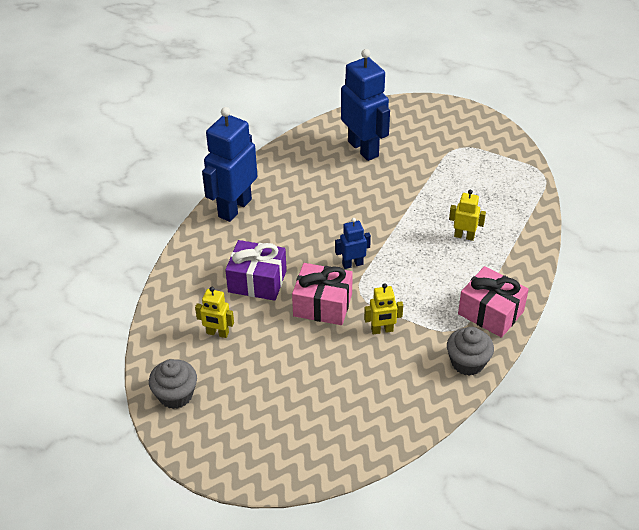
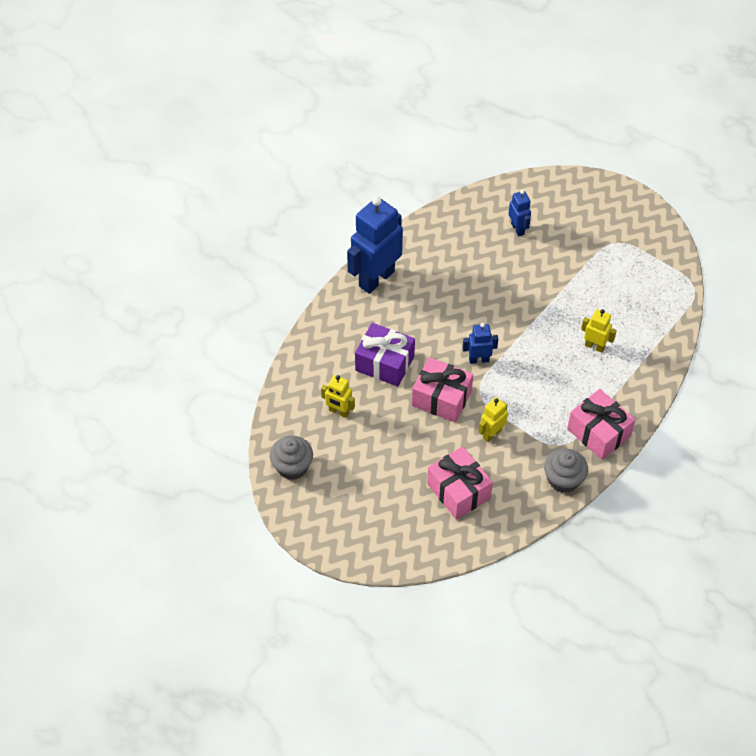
camera: 10 degrees right, 10 degrees up
(360, 391) = (458, 491): none -> pink gift
(363, 149) = (518, 229): blue robot -> blue robot, size x0.48
(382, 330) = (491, 434): yellow robot -> yellow robot turned 135 degrees clockwise

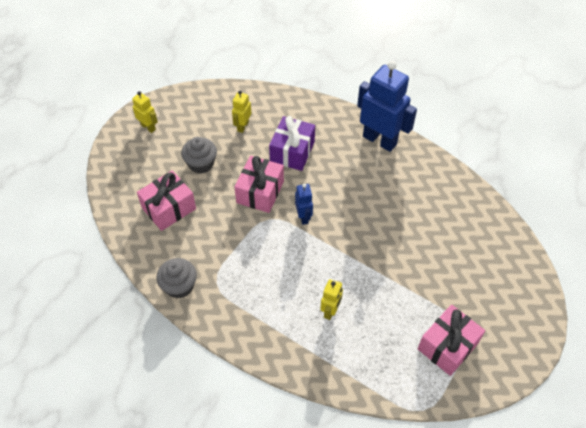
camera: 85 degrees right, 0 degrees up
(292, 466) = (191, 103): grey cupcake -> grey cupcake (201, 164)
(491, 434) = (226, 229): yellow robot -> yellow robot (148, 127)
(518, 229) = (462, 242): blue robot -> none
(598, 433) = (230, 315): pink gift -> pink gift (447, 346)

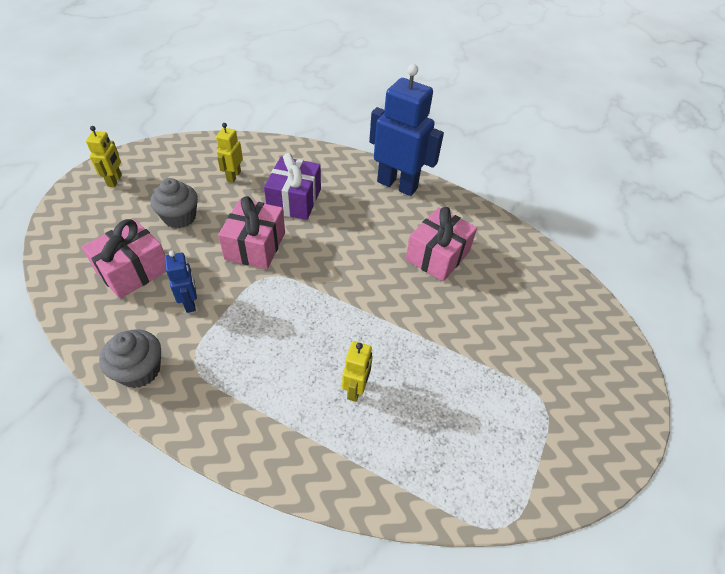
camera: 10 degrees left, 5 degrees down
(148, 127) = (115, 180): yellow robot -> yellow robot turned 60 degrees clockwise
(303, 217) = (312, 272): blue robot -> blue robot (190, 303)
(447, 346) = (521, 425): pink gift -> pink gift (437, 256)

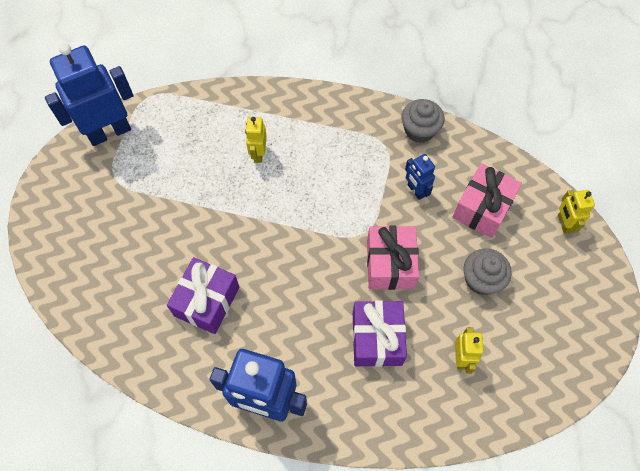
camera: 170 degrees right, 15 degrees up
(115, 180) = (581, 311): yellow robot -> yellow robot (563, 223)
(437, 256) = (207, 301): pink gift -> purple gift
(559, 473) = (109, 132): none -> blue robot

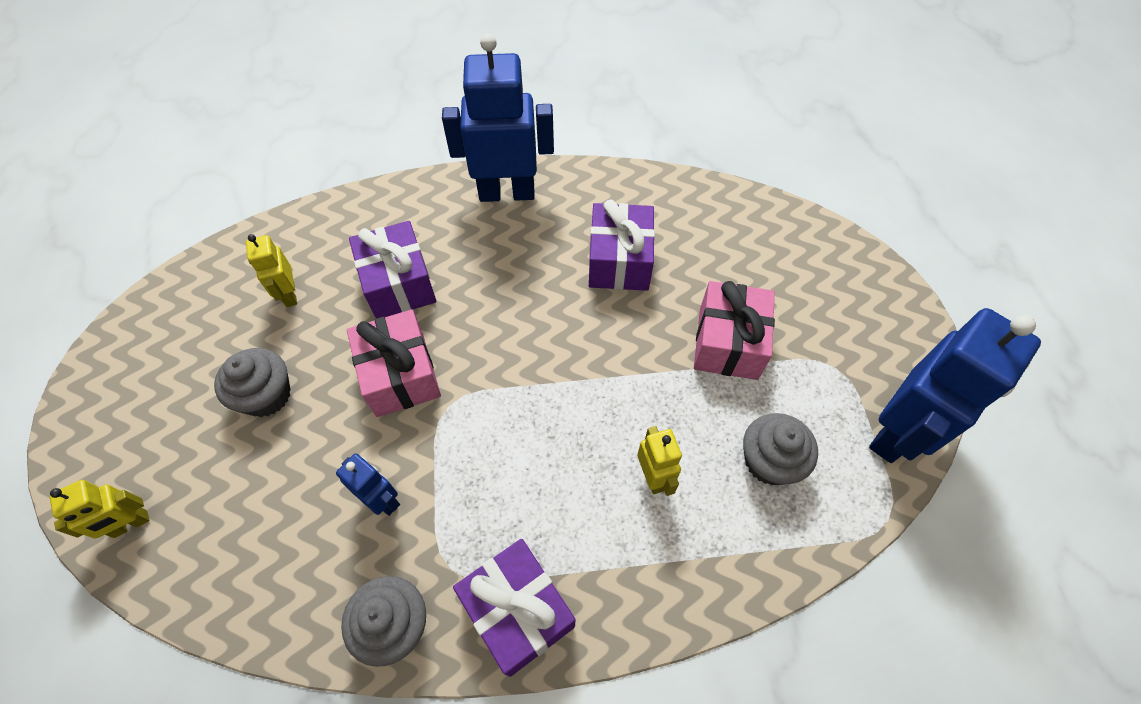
camera: 160 degrees right, 5 degrees down
(190, 141) = (769, 461): none -> grey cupcake
(356, 117) = (518, 611): none -> purple gift
(482, 208) = (268, 506): pink gift -> pink gift (728, 343)
(563, 223) = (131, 524): yellow robot -> yellow robot turned 90 degrees clockwise

